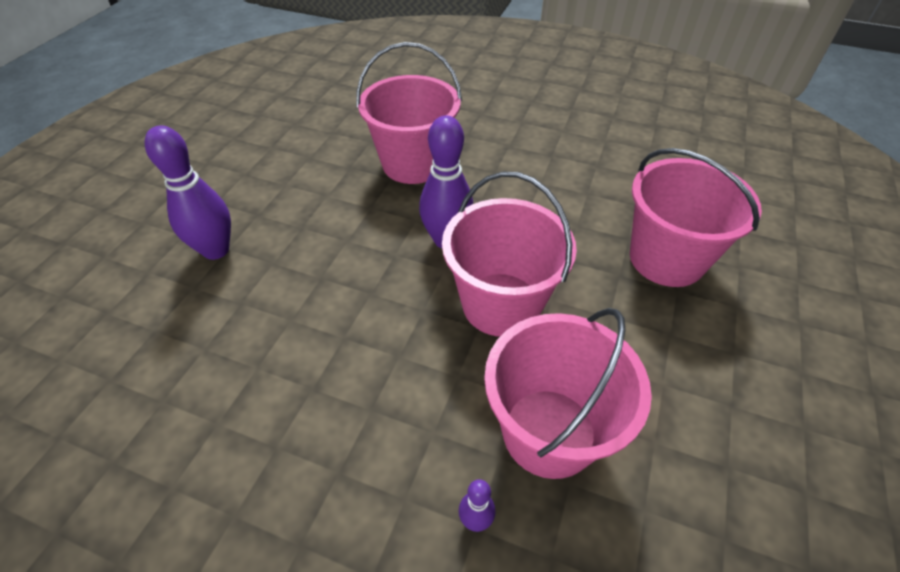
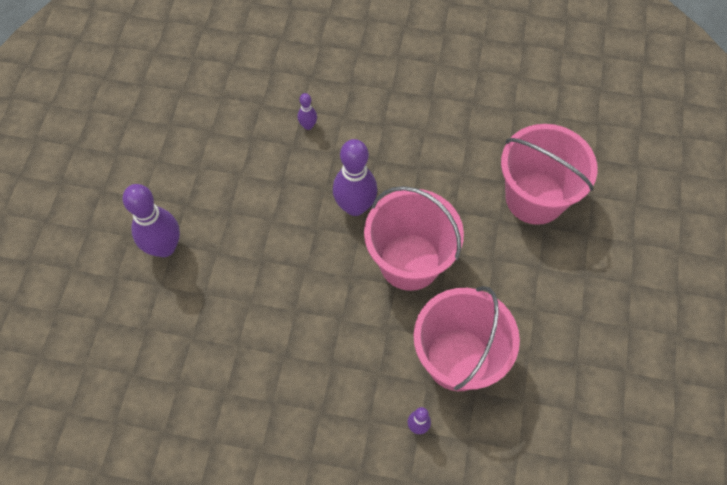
camera: 10 degrees left, 15 degrees up
(413, 164) = (308, 126): pink bucket -> purple bowling pin

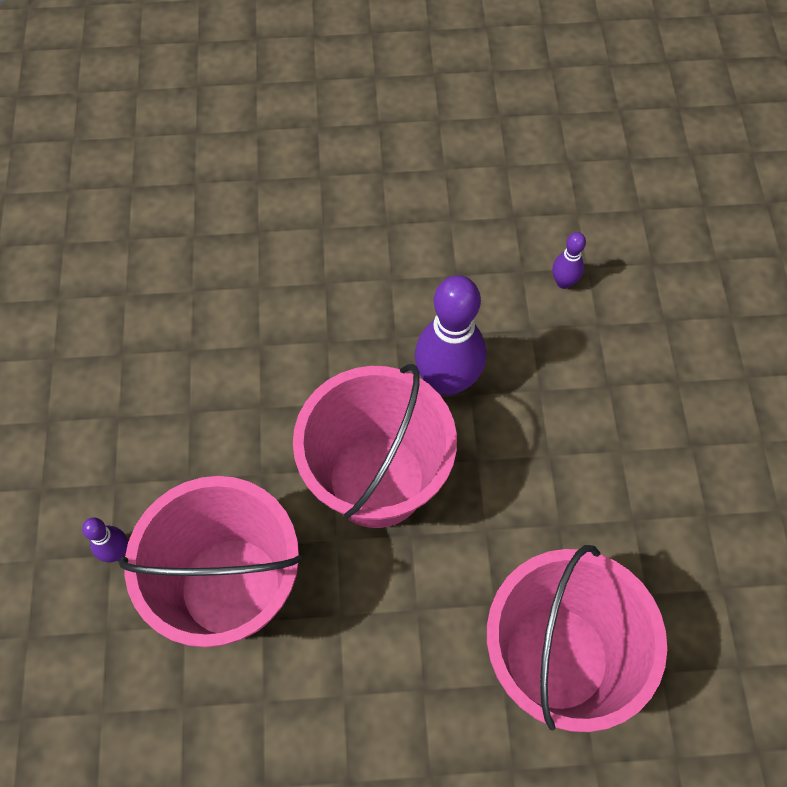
camera: 75 degrees right, 0 degrees up
(164, 247) = (313, 167): purple bowling pin -> none

